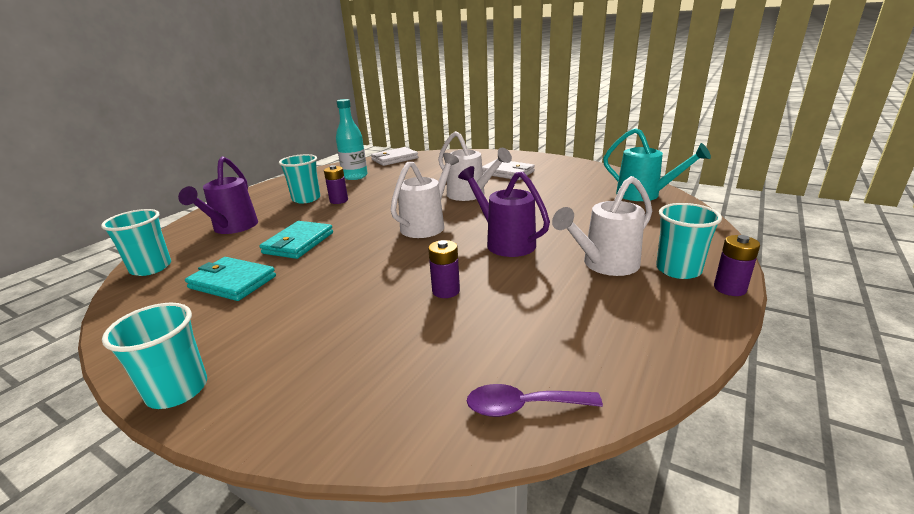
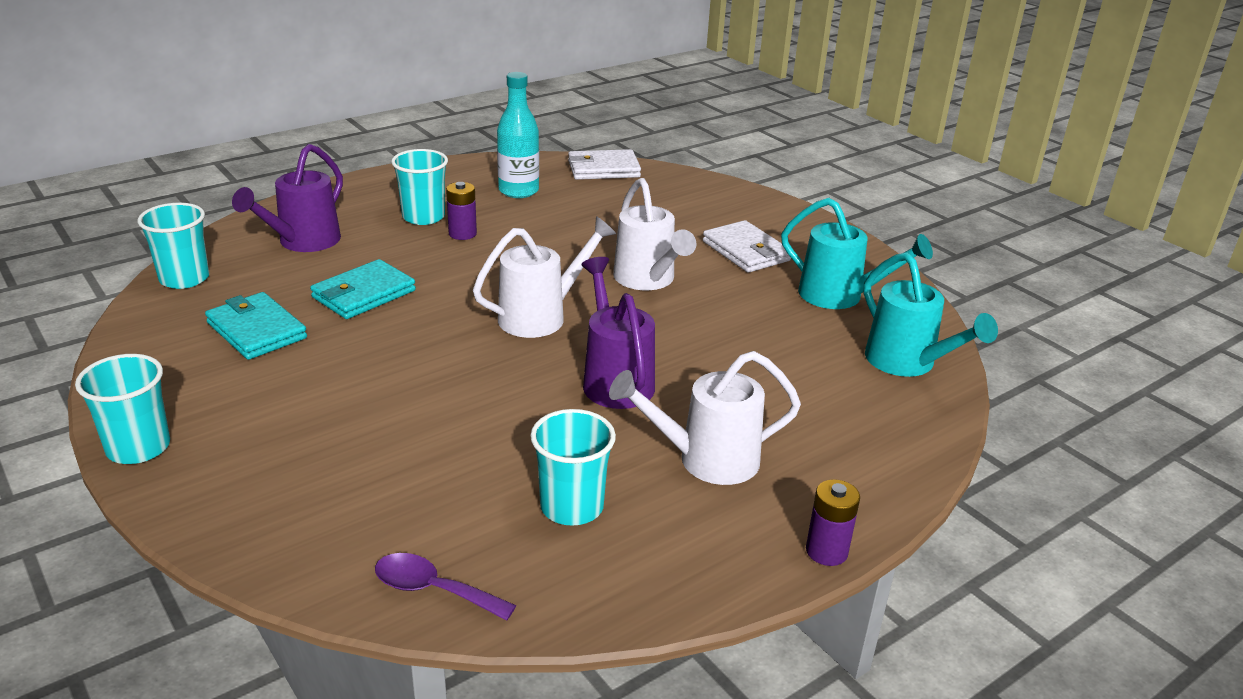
camera: 20 degrees right, 5 degrees up
(446, 291) = (477, 427): purple battery -> none
(576, 178) = (839, 296): none -> turquoise watering can
(678, 270) = (794, 501): turquoise cup -> turquoise cup (572, 507)

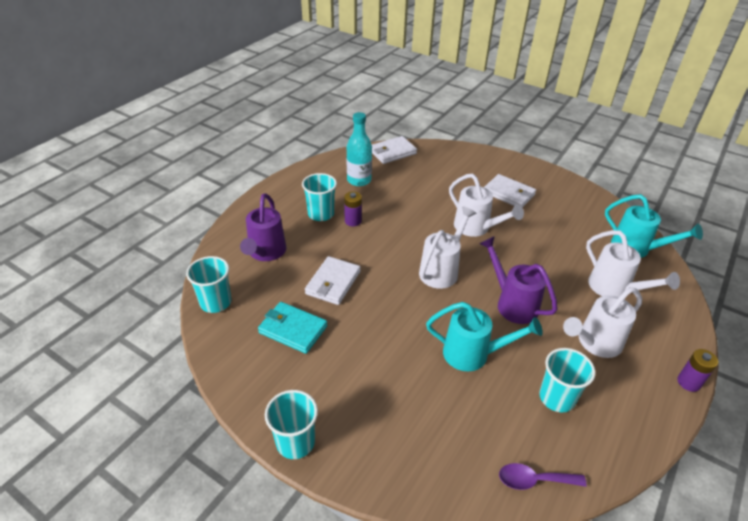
camera: 20 degrees left, 10 degrees up
(363, 294) = (333, 283): turquoise wallet -> white wallet
(812, 403) = (614, 289): none -> white watering can
(839, 296) = (575, 213): turquoise watering can -> turquoise watering can (473, 354)

